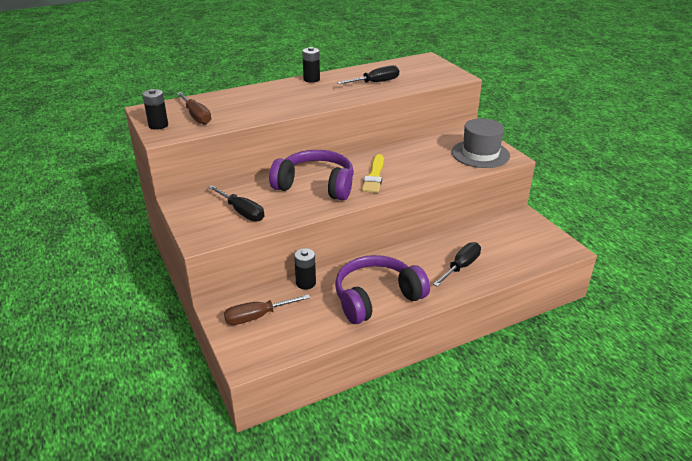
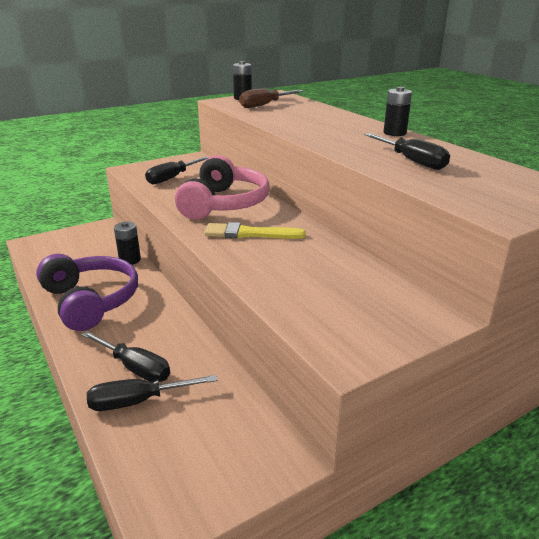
camera: 85 degrees right, 5 degrees down
(258, 316) = (87, 242): brown screwdriver -> none
(316, 185) = (224, 204): purple headphones -> pink headphones
(480, 154) = (346, 321): grey hat -> none
(492, 263) = (139, 401): none -> black screwdriver

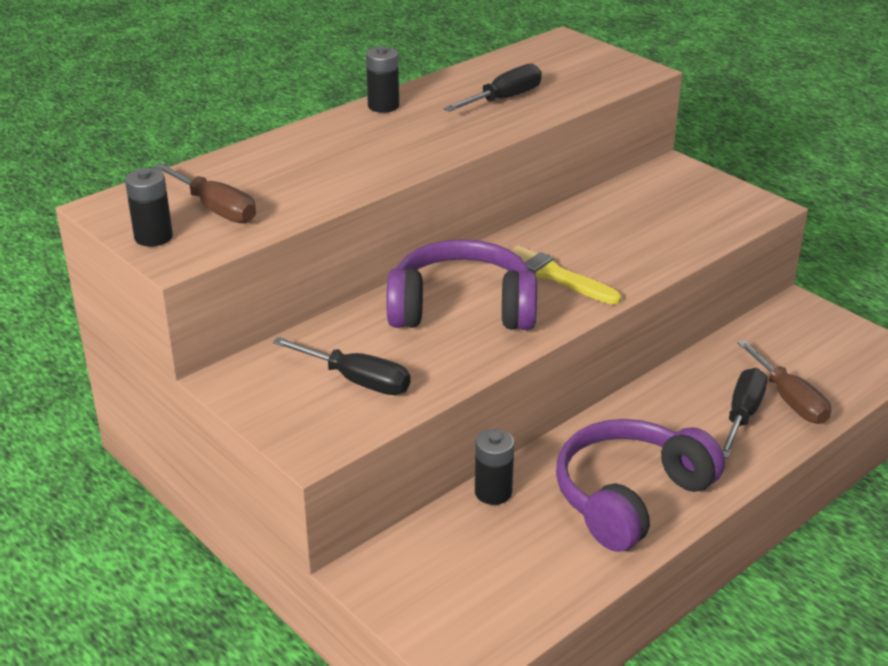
camera: 100 degrees left, 5 degrees up
(139, 401) = (789, 399): black screwdriver -> brown screwdriver
(224, 204) = (462, 308): pink headphones -> purple headphones
(249, 233) = (555, 275): yellow brush -> yellow brush turned 135 degrees clockwise

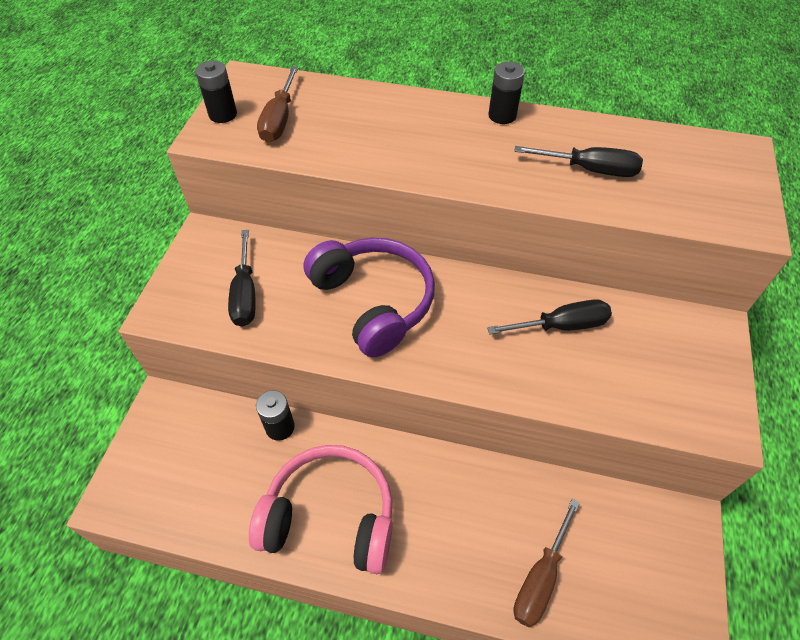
camera: 55 degrees right, 20 degrees up
(555, 275) = (465, 333): yellow brush -> none
(630, 497) = (330, 517): purple headphones -> pink headphones
(742, 416) = (488, 550): black screwdriver -> black screwdriver (561, 326)

